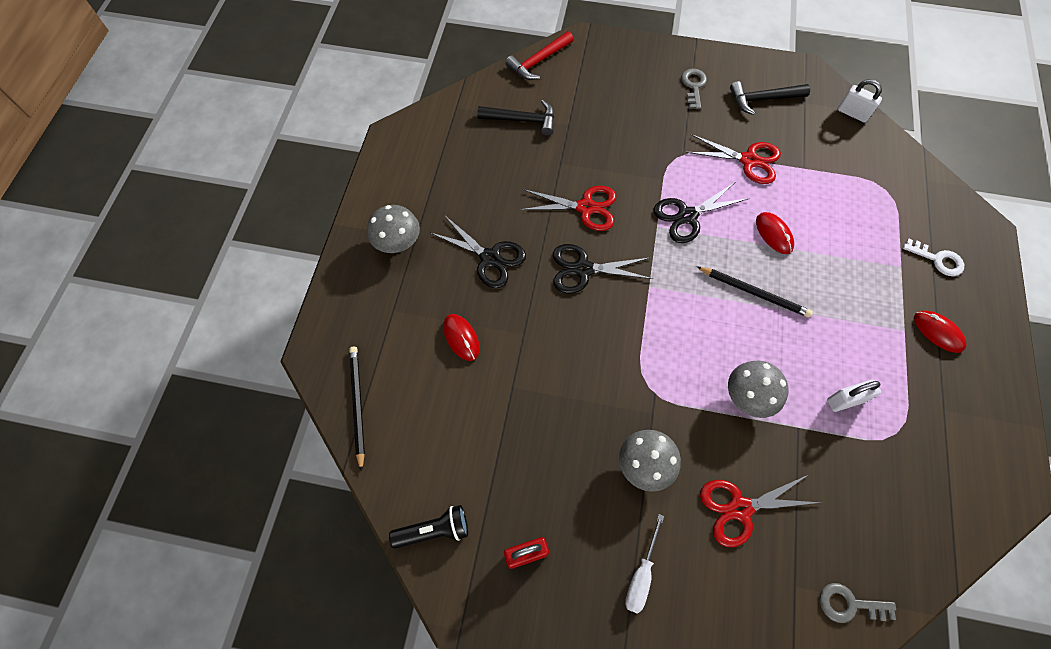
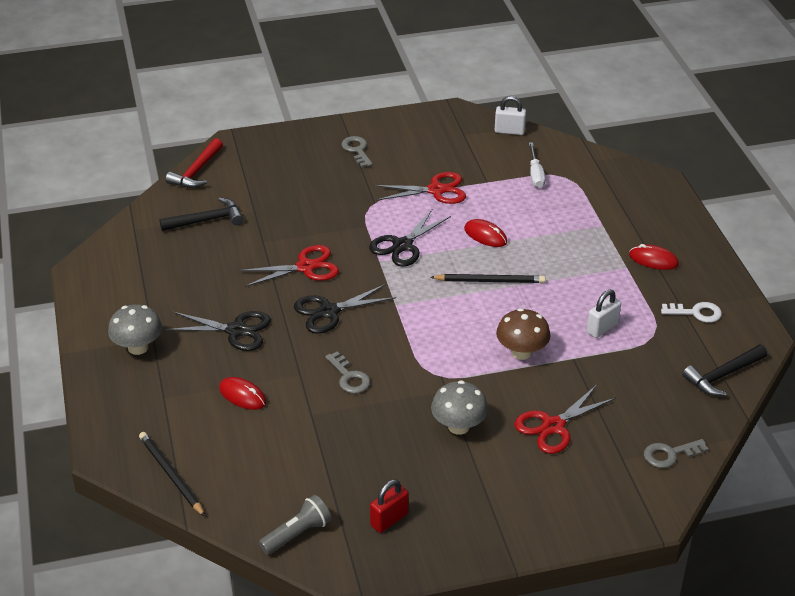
camera: 25 degrees left, 25 degrees down
(434, 530) = (297, 534): black flashlight -> grey flashlight
(567, 357) = (349, 377): none -> grey key
(641, 574) = (495, 497): white screwdriver -> white screwdriver (535, 174)
(748, 397) = (521, 352): grey mushroom -> brown mushroom
(763, 99) = (425, 143): black hammer -> black hammer (723, 376)
(937, 259) = (630, 212): white key -> white key (696, 313)

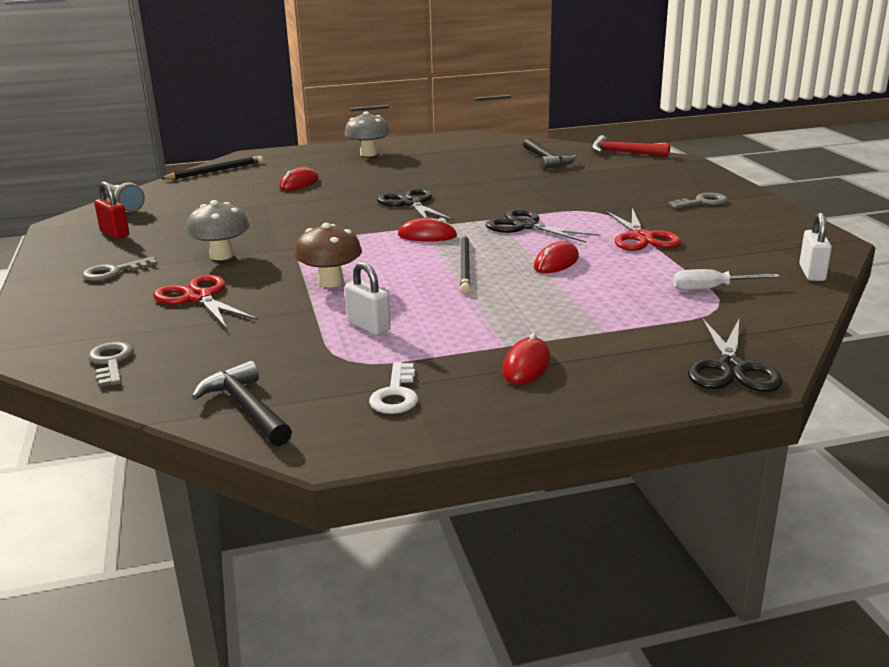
camera: 90 degrees right, 15 degrees down
(236, 331) = (386, 177): black scissors -> black scissors (731, 368)
(306, 267) = (480, 193): red scissors -> none
(349, 377) = (312, 214): grey key -> grey key (114, 272)
(420, 301) = (427, 236): none -> red mouse

